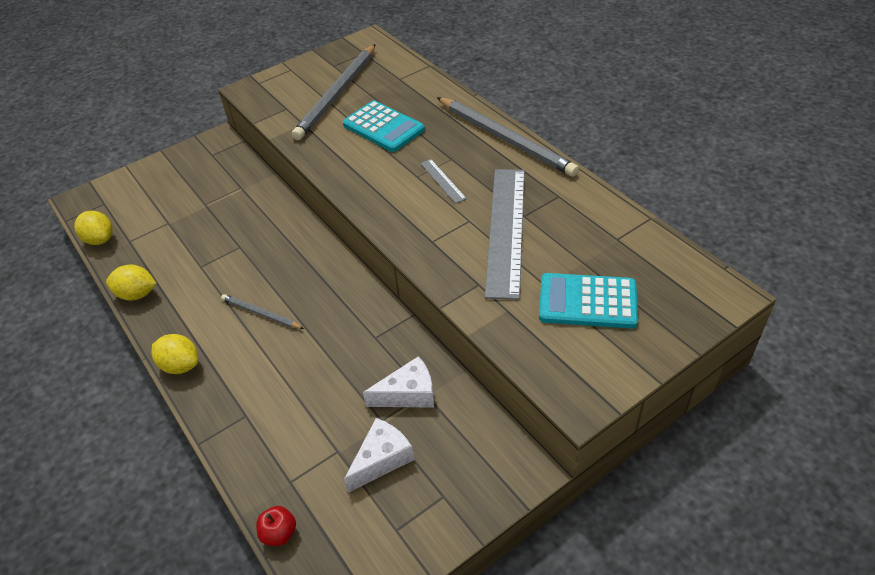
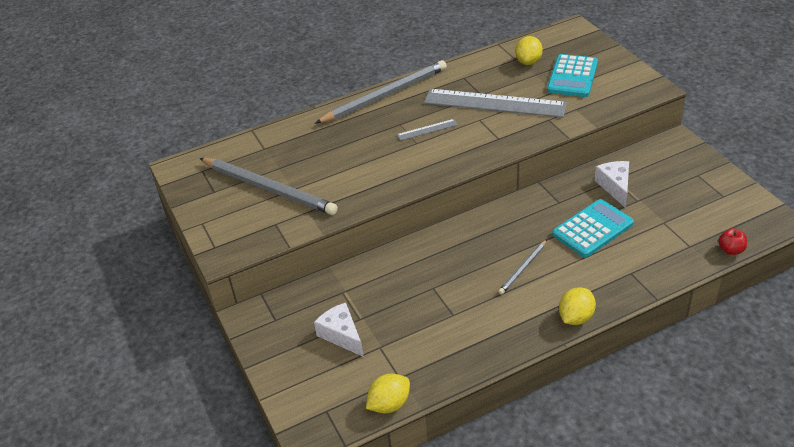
camera: 80 degrees left, 5 degrees down
(137, 294) = (481, 360): yellow lemon -> yellow lemon (528, 62)
(382, 459) = (670, 201): white cheese -> white cheese (341, 335)
(383, 127) = (338, 159): turquoise calculator -> turquoise calculator (592, 229)

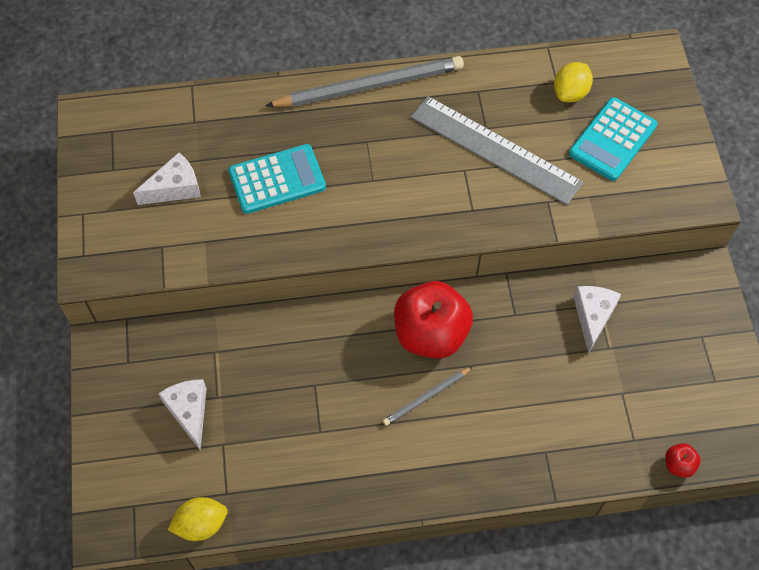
camera: 15 degrees right, 20 degrees up
(268, 188) = (175, 188): grey pencil -> white cheese
(427, 129) = (395, 163): grey ruler -> none
(504, 231) = (431, 334): none -> red apple
(576, 317) = (452, 490): yellow lemon -> none
(592, 229) = (534, 370): turquoise calculator -> turquoise calculator (277, 179)

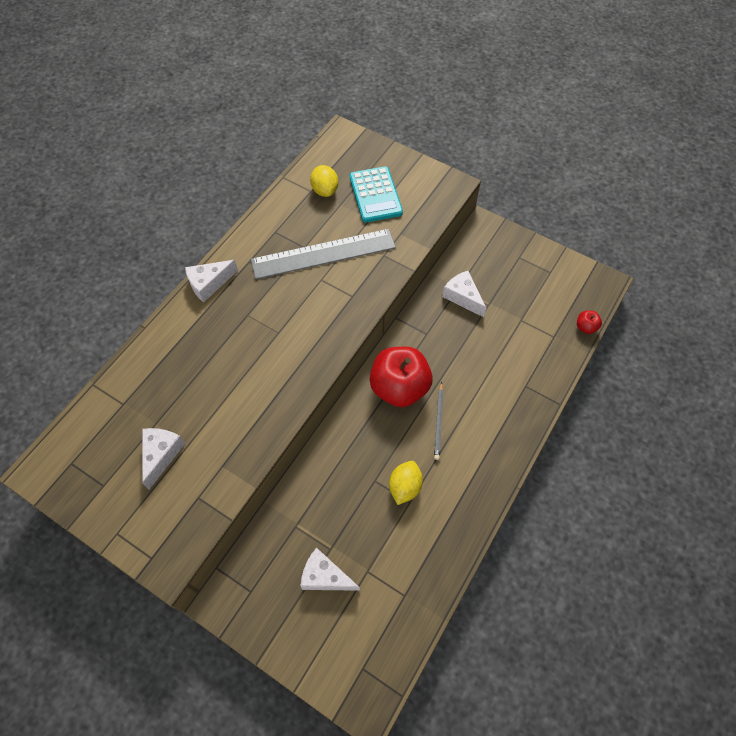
camera: 50 degrees left, 0 degrees up
(201, 524) = (413, 630): yellow lemon -> yellow lemon (404, 487)
(277, 179) = (221, 386): turquoise calculator -> none
(369, 86) = (209, 284): grey pencil -> white cheese

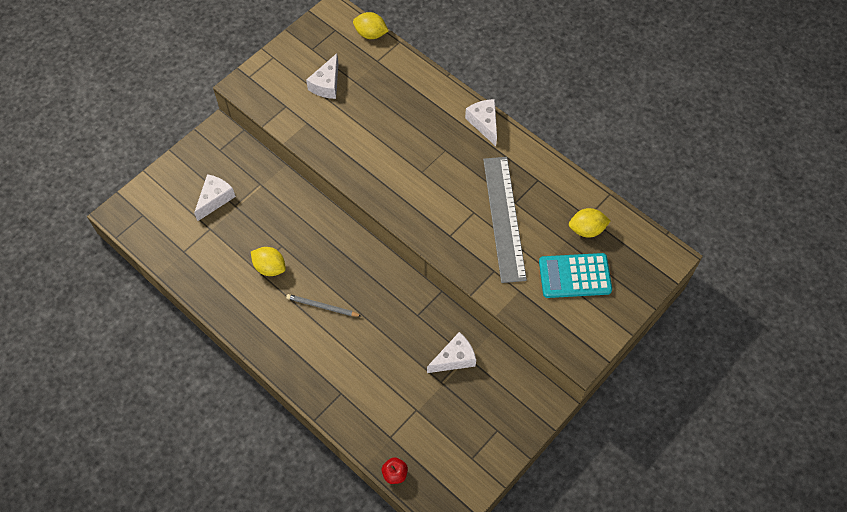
camera: 100 degrees right, 0 degrees up
(80, 419) = (371, 34): none -> yellow lemon
(161, 455) = (327, 84): white cheese -> white cheese turned 90 degrees clockwise
(399, 387) = (364, 280): red apple -> none

